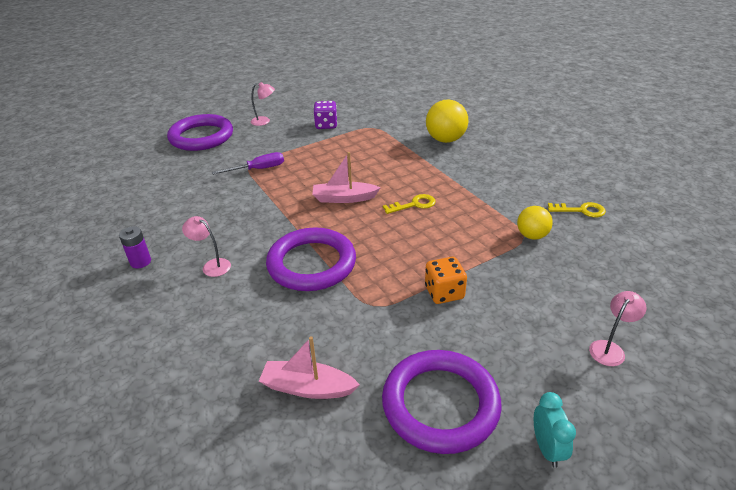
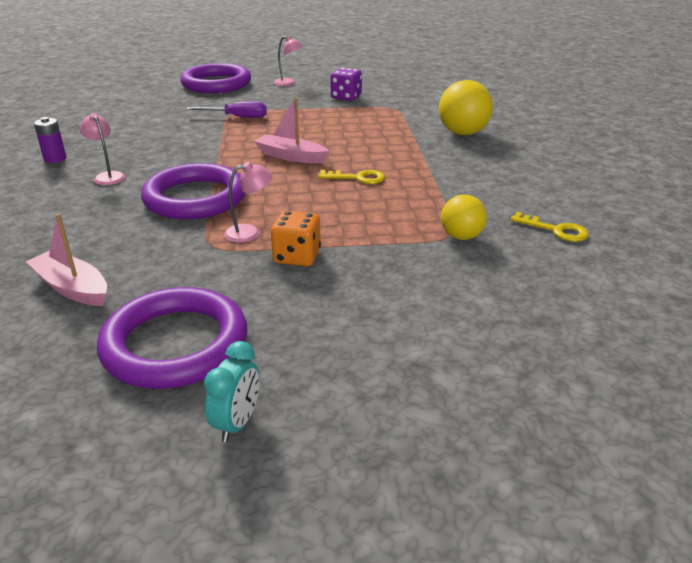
camera: 25 degrees right, 5 degrees down
(610, 348) = (428, 364): pink lamp -> pink lamp (250, 232)

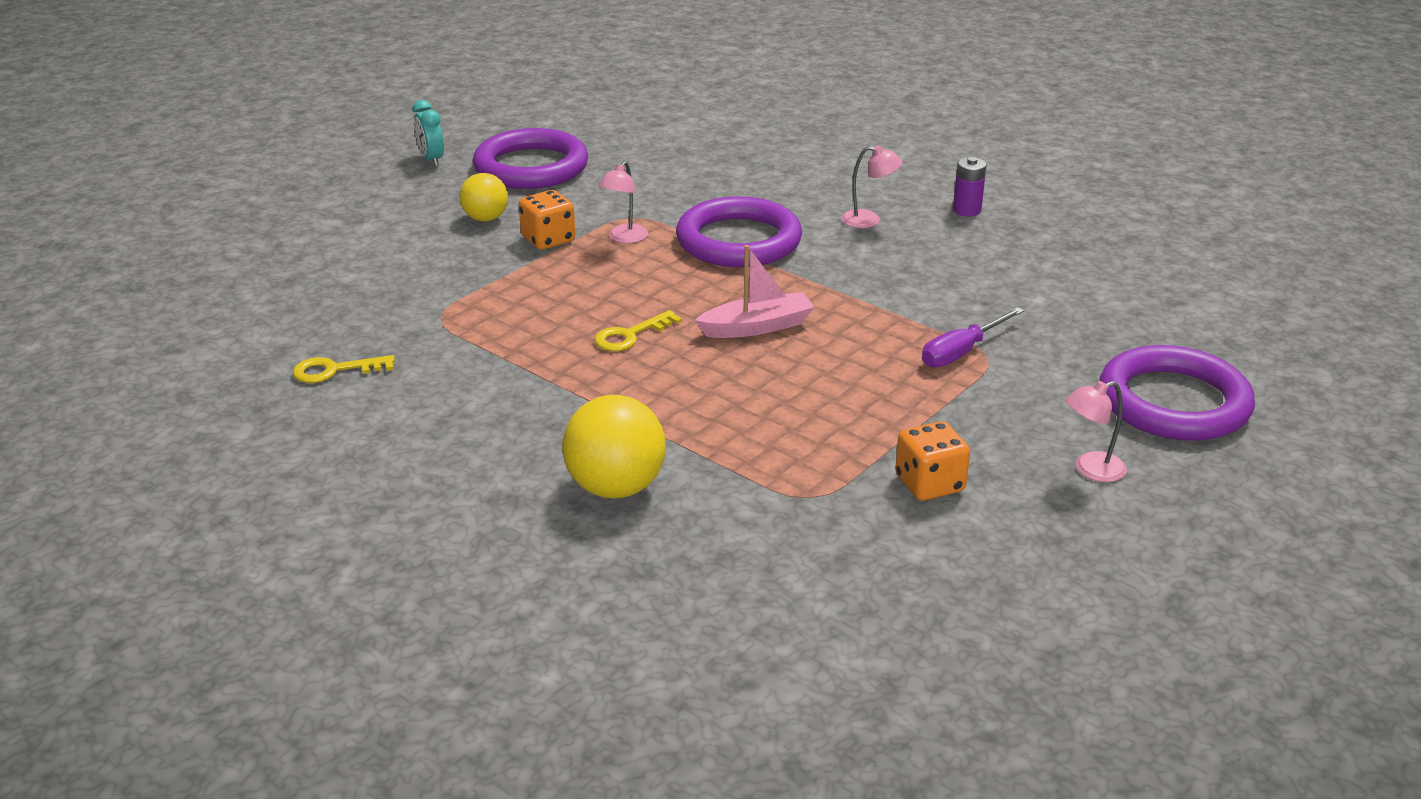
camera: 135 degrees right, 0 degrees up
(72, 288) = (664, 158): pink boat -> none
(346, 97) = (929, 484): purple dice -> orange dice
(461, 236) = (427, 319): yellow ball -> yellow ball (486, 218)

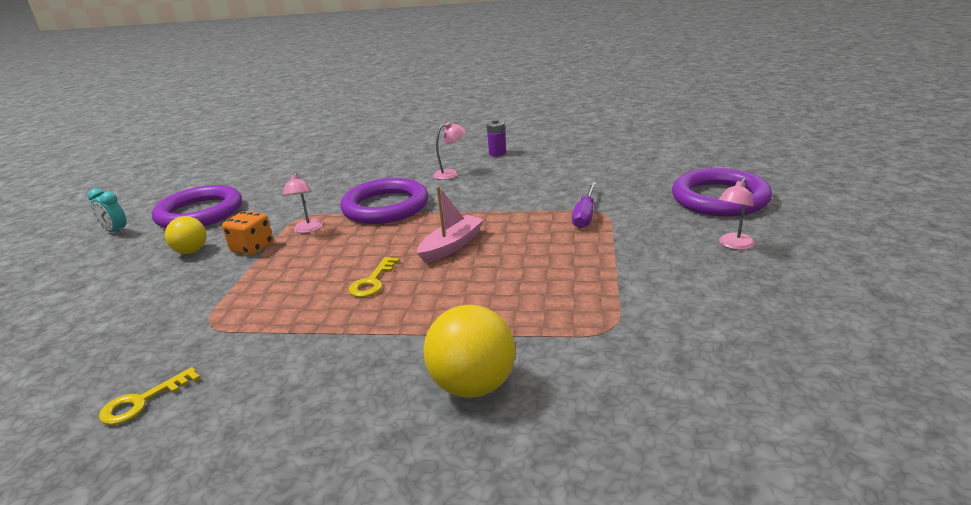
camera: 30 degrees left, 5 degrees down
(929, 484) = (666, 289): orange dice -> none

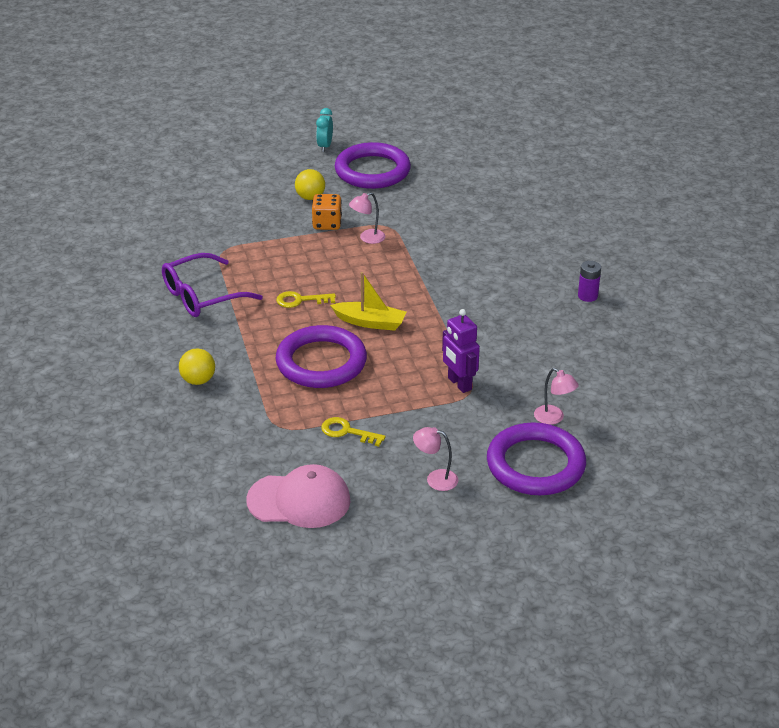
camera: 65 degrees right, 10 degrees up
(142, 402) = (144, 262): yellow key -> yellow key (347, 432)
(285, 355) = (202, 296): none -> purple glasses
(385, 207) = (427, 264): purple ring -> purple ring (321, 362)
(451, 173) = (519, 280): pink lamp -> pink lamp (553, 418)
(451, 246) = (370, 322): pink boat -> yellow boat
(473, 386) = (198, 380): yellow ball -> yellow ball, size x0.63
(585, 215) = (459, 384): purple screwdriver -> purple robot
(765, 334) = (299, 500): none -> pink cap

